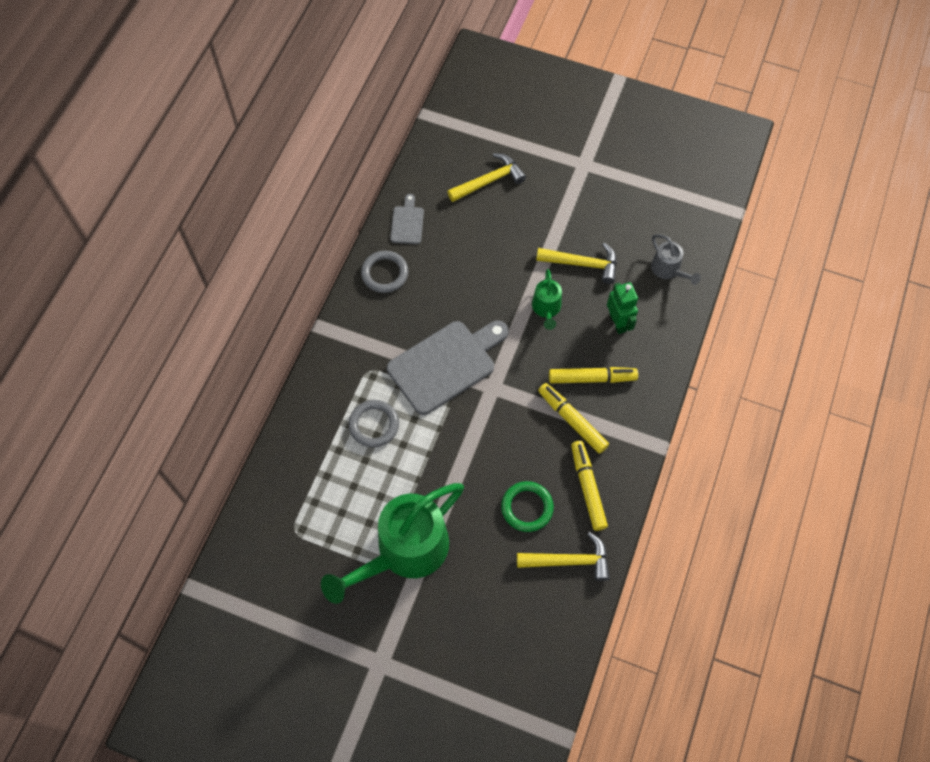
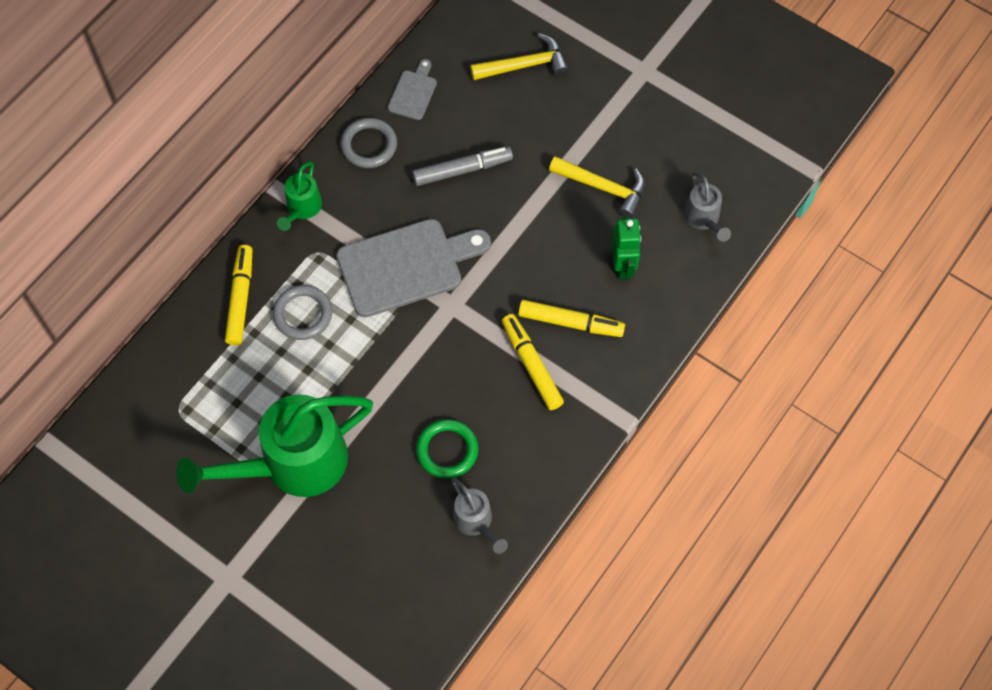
camera: 15 degrees right, 0 degrees up
(466, 276) = (462, 170): none -> grey marker
(546, 309) = (543, 230): green watering can -> green watering can (302, 208)
(569, 561) = (476, 522): yellow hammer -> grey watering can
(587, 487) = (524, 445): yellow marker -> yellow marker (241, 298)

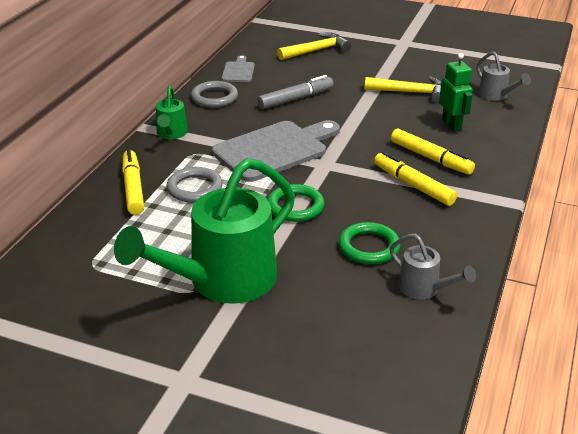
camera: 15 degrees left, 30 degrees down
(396, 370) = (295, 206): none -> green ring
(570, 323) = (430, 158): yellow marker -> yellow marker turned 45 degrees clockwise

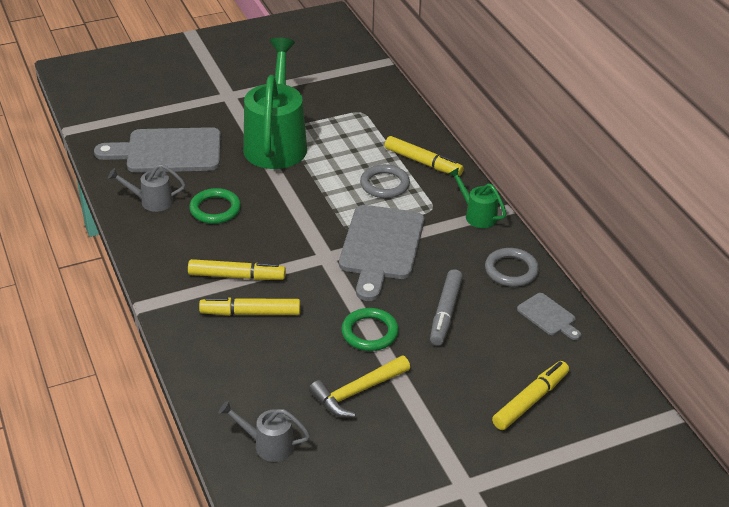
camera: 135 degrees right, 5 degrees up
(295, 206) = (299, 210): green ring -> green ring (370, 332)
(316, 50) = (530, 401): yellow hammer -> yellow marker
(346, 340) = (168, 151): none -> grey cutting board
(452, 125) = (271, 367): green robot -> none

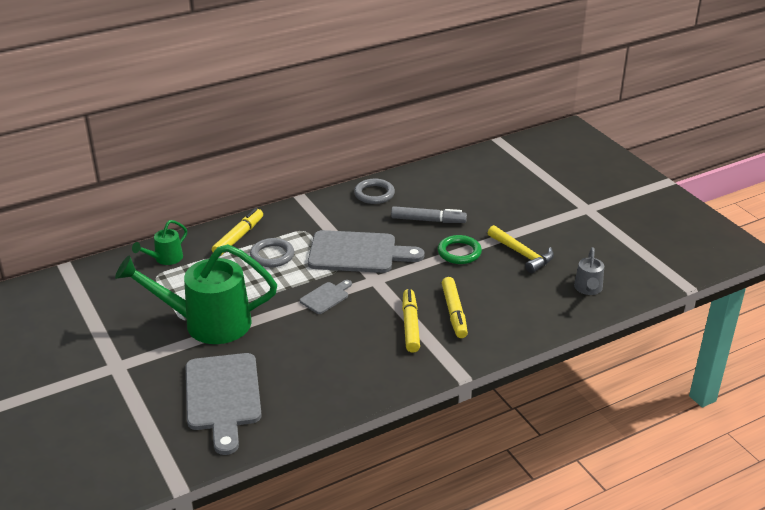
camera: 95 degrees left, 5 degrees down
(151, 201) = (310, 394): grey watering can -> none
(215, 209) = (318, 350): green ring -> none
(477, 215) = (310, 209): green watering can -> green watering can (165, 259)
(530, 401) = (503, 186): yellow marker -> none
(548, 316) = (420, 179): grey cutting board -> grey cutting board (326, 297)

